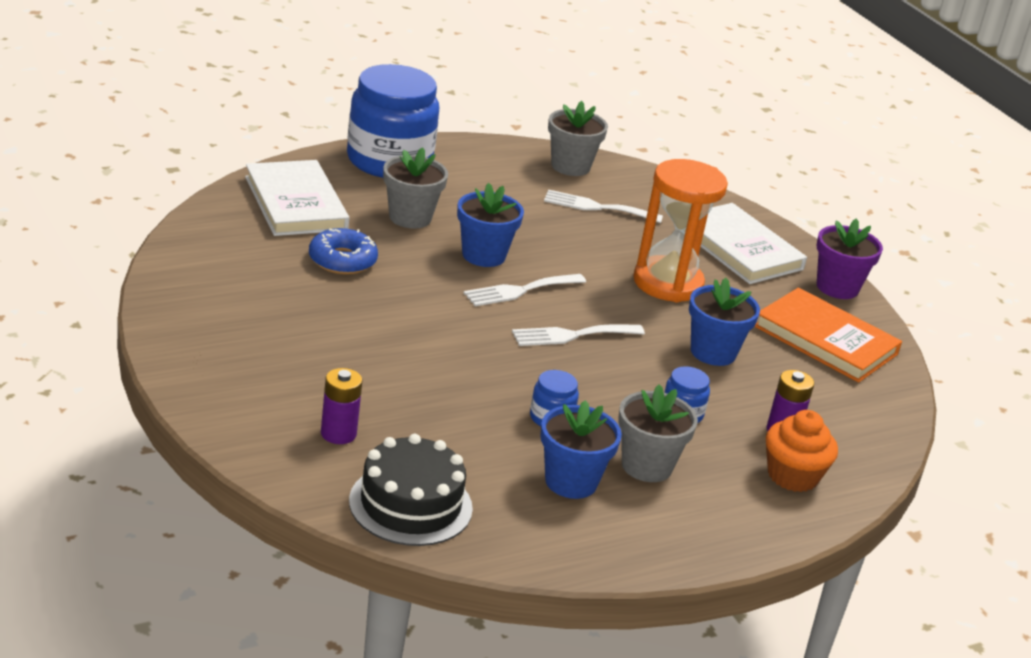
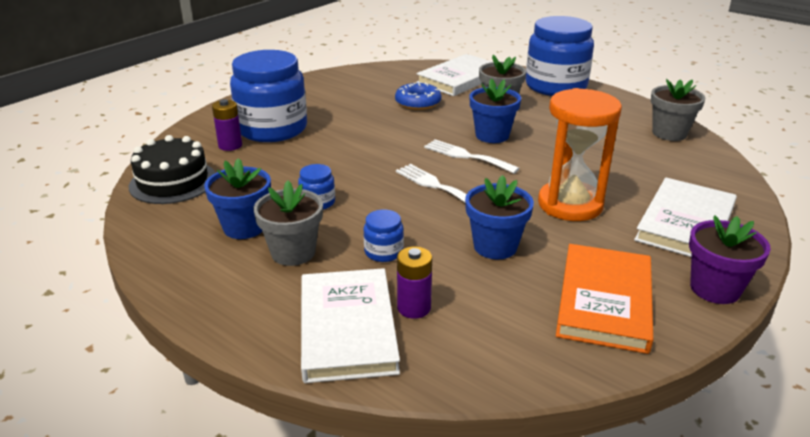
camera: 70 degrees right, 0 degrees up
(315, 387) = (272, 129): none -> blue jar
(597, 207) = (630, 154): white fork -> none
(792, 476) = (347, 328): orange cupcake -> white book

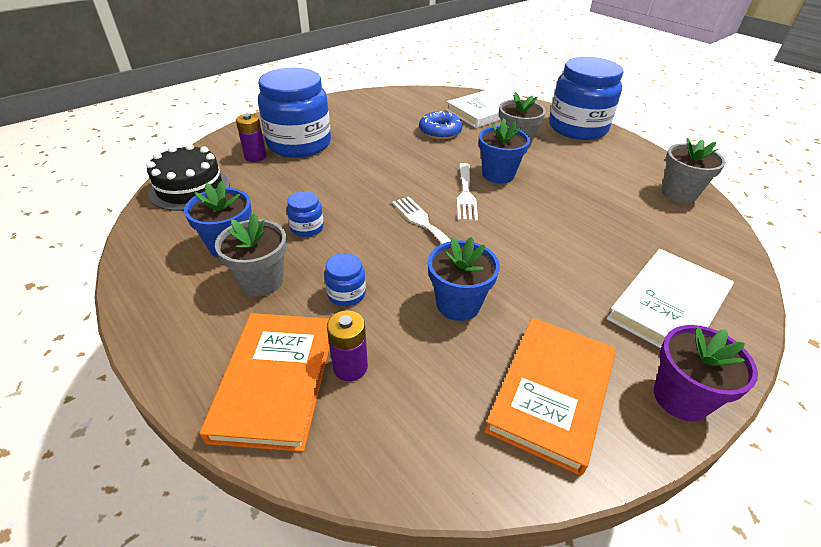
camera: 10 degrees right, 10 degrees up
(347, 328) = (275, 381): white book -> orange book
(466, 156) = (465, 194): white fork -> white fork turned 135 degrees counterclockwise
(570, 204) = (551, 264): orange hourglass -> none

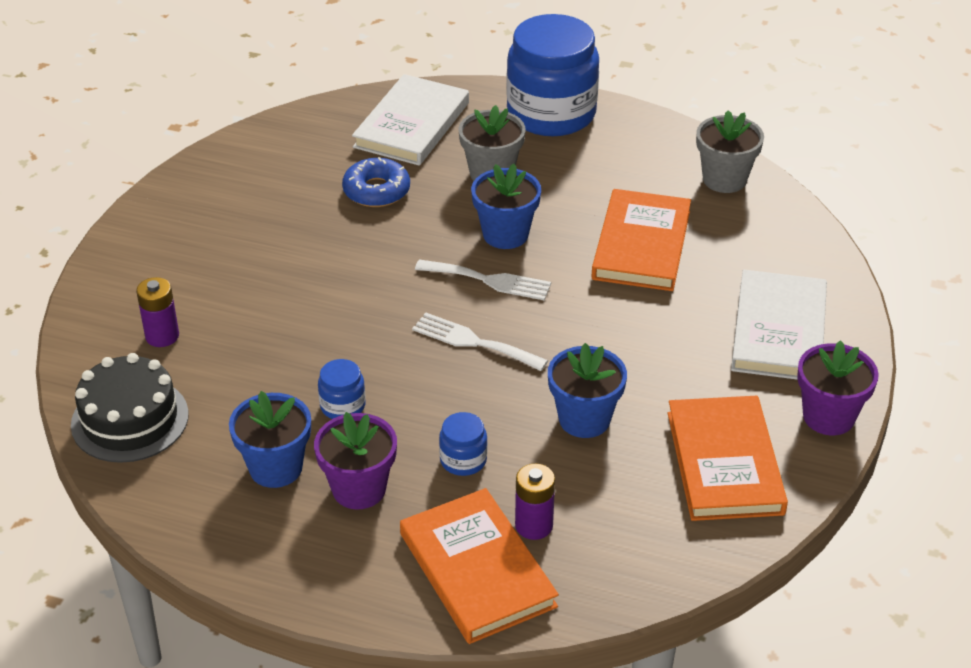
camera: 30 degrees left, 0 degrees up
(261, 281) = (359, 489): grey flower pot -> purple flower pot
(299, 144) = (200, 290): blue jar -> none
(465, 194) = (489, 280): white fork -> white fork turned 45 degrees counterclockwise
(588, 210) = (641, 245): none -> orange book

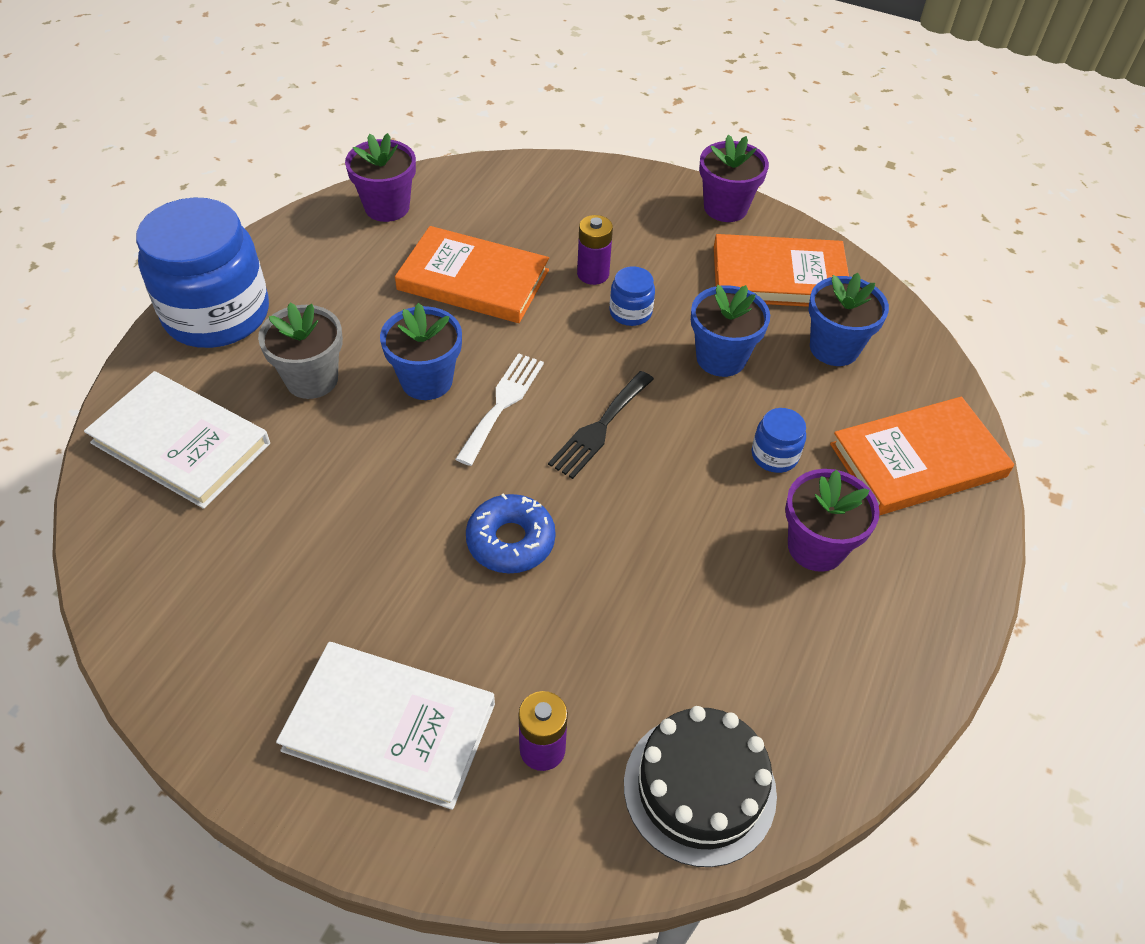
camera: 85 degrees left, 10 degrees up
(276, 468) = (785, 624): blue flower pot -> blue flower pot (834, 348)
(342, 406) = (690, 553): blue jar -> blue jar (630, 312)
(376, 191) = (306, 491): blue donut -> blue donut (510, 541)
(473, 342) = (600, 428): white fork -> black fork
(534, 525) = (859, 412): purple battery -> purple battery (593, 274)
(724, 179) = (387, 207): grey flower pot -> purple flower pot
(779, 331) = (615, 214): white book -> white book (390, 726)

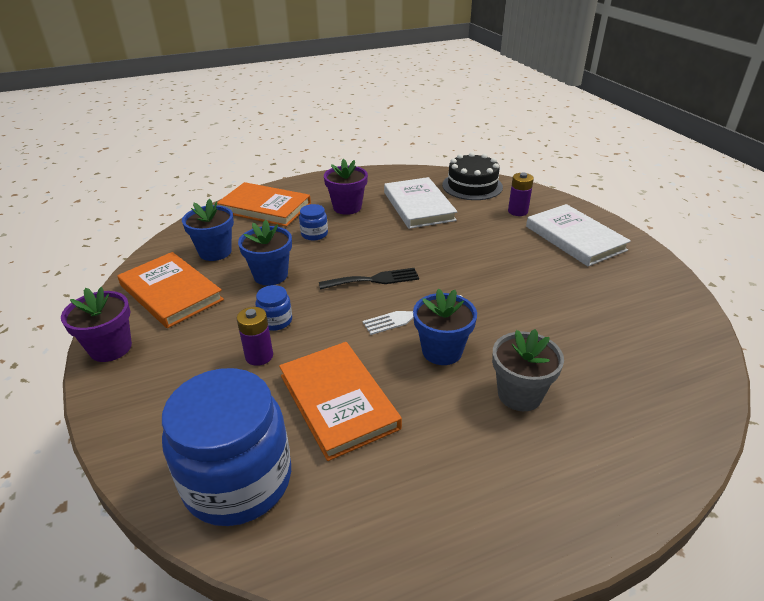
camera: 135 degrees left, 15 degrees down
(181, 443) = (640, 401): white book -> white book (418, 206)
(217, 314) = (571, 502): blue jar -> blue jar (238, 480)
(387, 207) = (325, 530): purple flower pot -> none
(510, 541) = (469, 263): blue donut -> none

